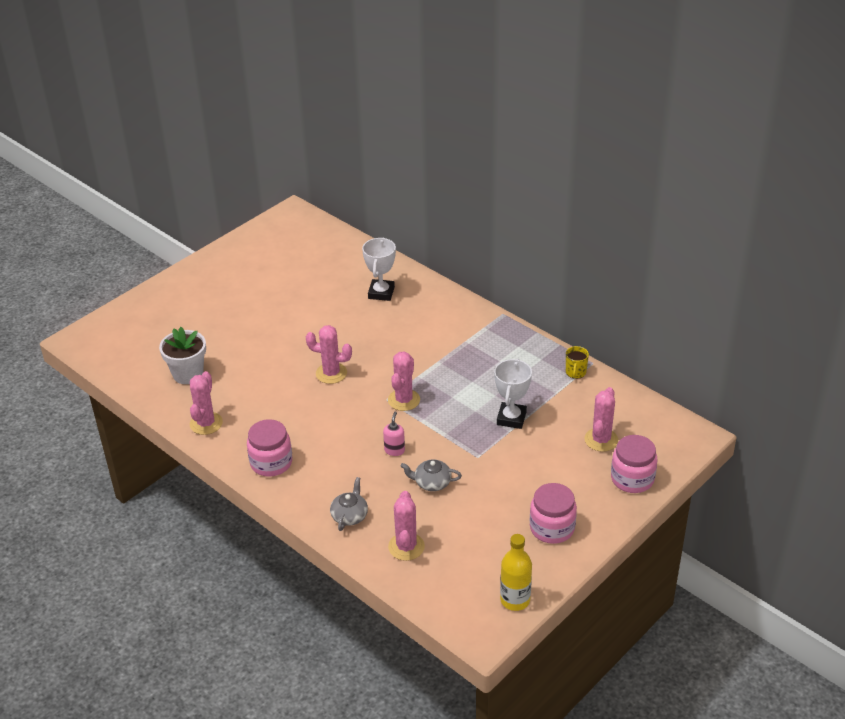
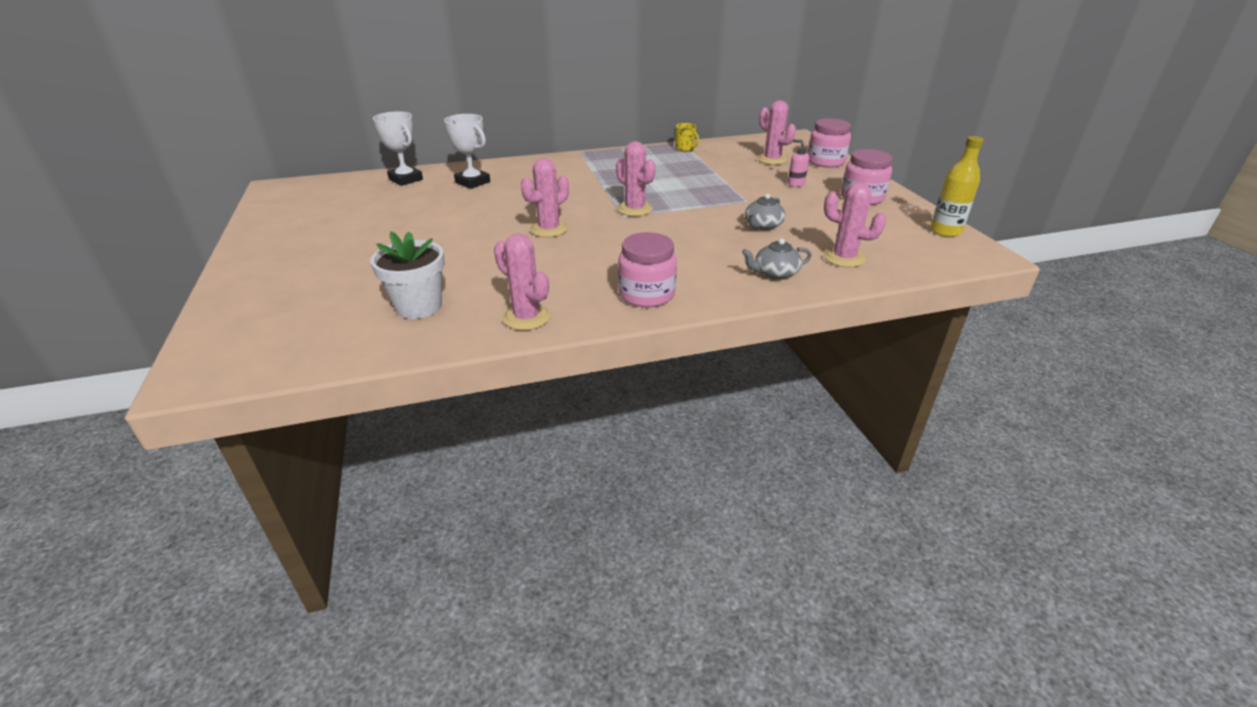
camera: 60 degrees left, 5 degrees down
(350, 515) = (775, 273): grey teapot -> grey teapot turned 60 degrees counterclockwise
(394, 450) = (700, 230): pink soap dispenser -> pink soap dispenser (795, 184)
(511, 418) = (712, 179): white trophy -> white trophy (406, 179)

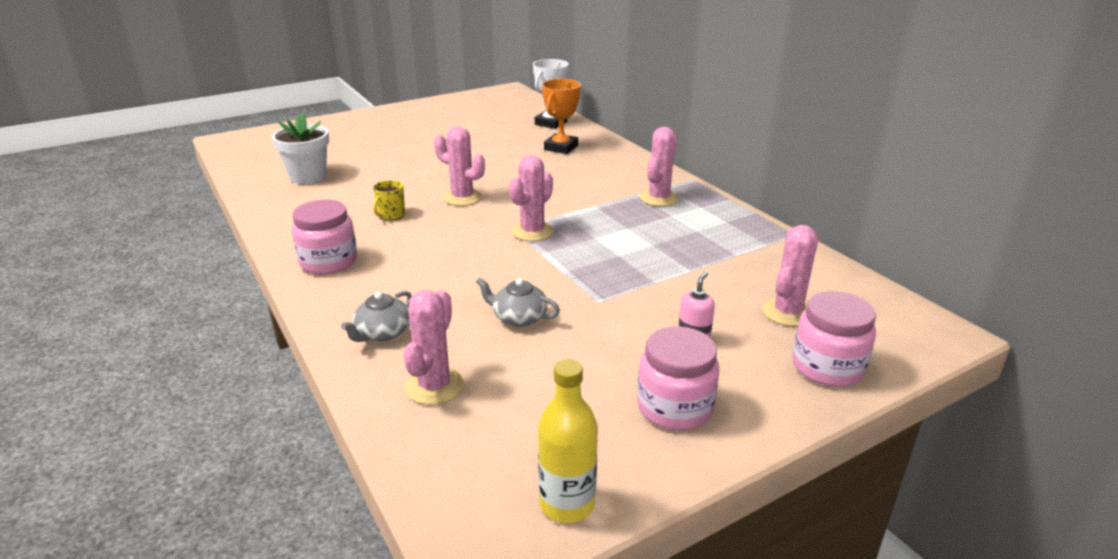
camera: 75 degrees right, 5 degrees down
(473, 182) = (561, 147): white trophy -> orange trophy
(526, 317) = (288, 216): pink cactus -> pink cactus (659, 198)
(685, 148) = (769, 239): yellow mug -> yellow mug (391, 215)
(775, 273) = (382, 333): grey teapot -> grey teapot turned 120 degrees counterclockwise

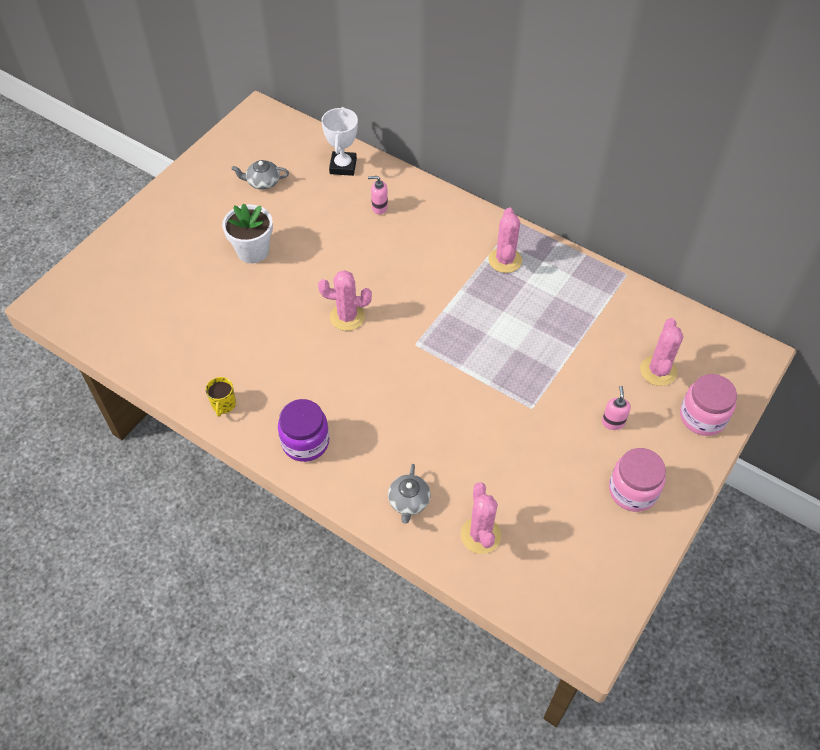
camera: 25 degrees left, 25 degrees up
(308, 176) = (185, 335): white flower pot -> white flower pot (253, 251)
(328, 262) = (305, 442): pink jar -> purple jar
(391, 215) = (306, 363): yellow mug -> yellow mug (223, 404)
(518, 317) = (489, 447): grey teapot -> grey teapot (262, 182)
(532, 231) = (435, 343): pink cactus -> none
(561, 147) = (379, 207): orange trophy -> pink soap dispenser
(567, 504) = (615, 590): yellow bottle -> none

